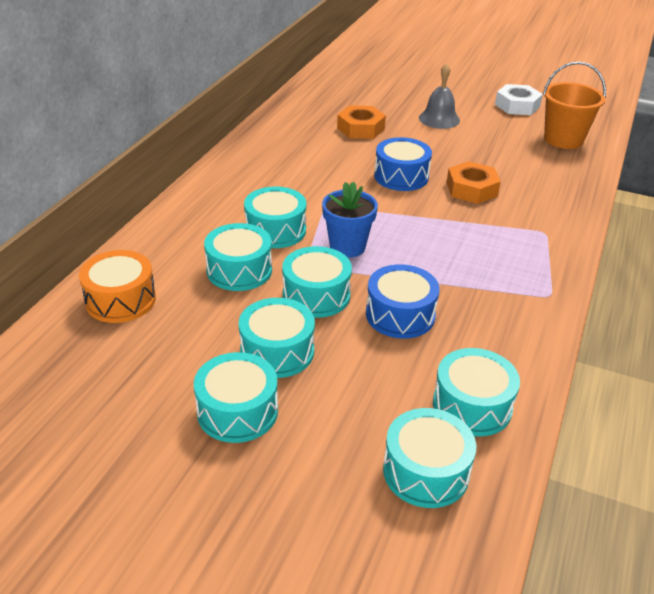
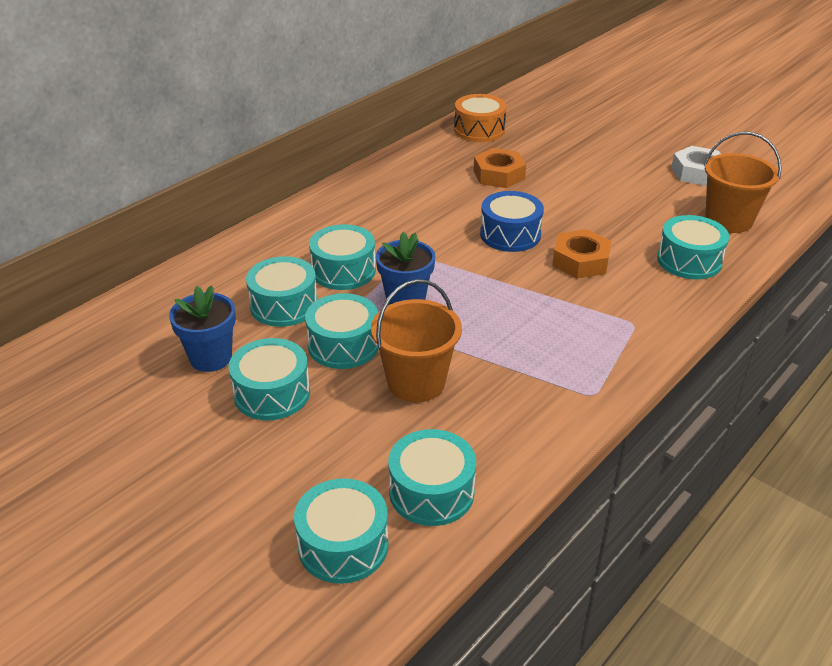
camera: 20 degrees right, 0 degrees up
(120, 300) = (159, 313): orange drum -> orange drum (479, 130)
(198, 331) = (211, 358): none -> blue flower pot
(237, 411) = (201, 443): turquoise drum -> turquoise drum (689, 261)
(400, 315) = (416, 382): blue drum -> orange bucket
(439, 119) = (594, 176): grey bell -> none

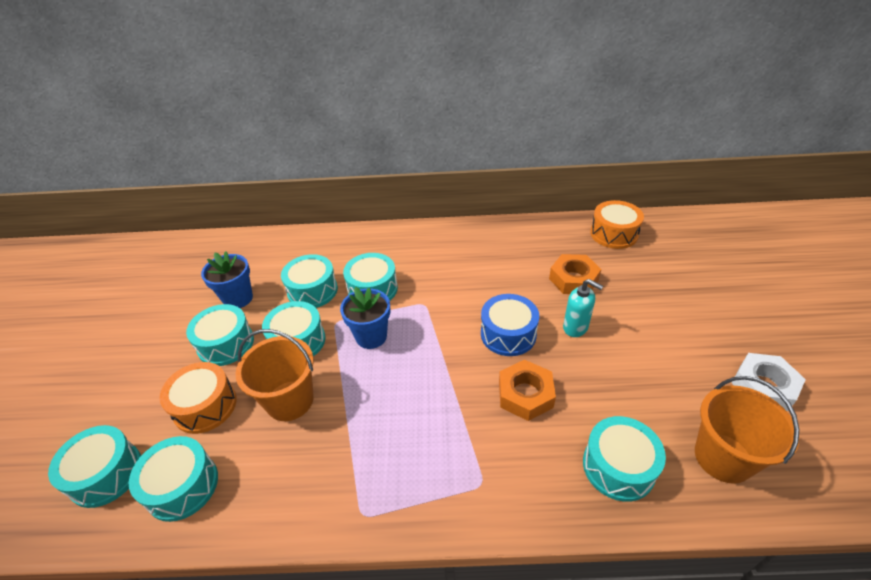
camera: 50 degrees right, 5 degrees up
(344, 440) = (205, 406): none -> orange drum
(549, 203) = (575, 327): none -> turquoise soap dispenser

